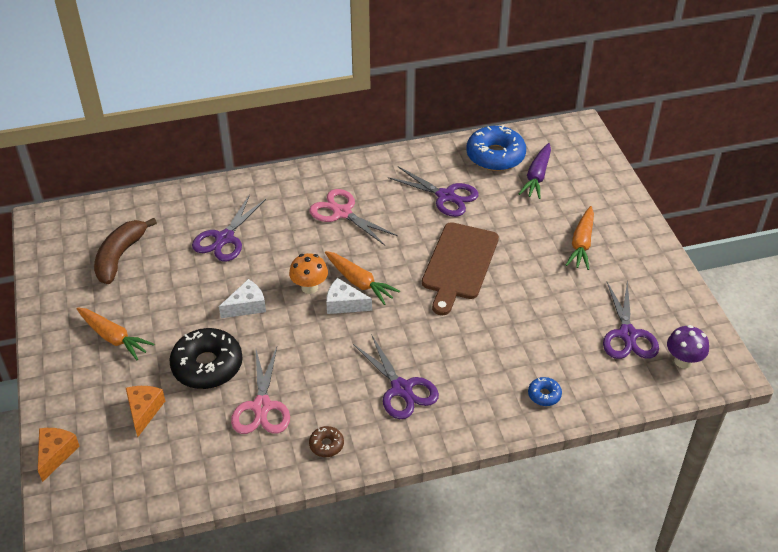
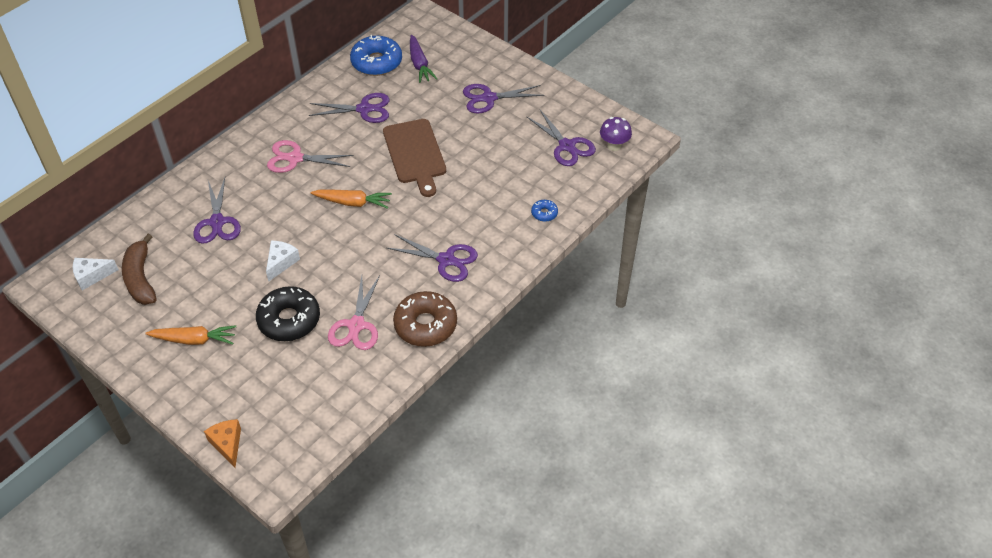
camera: 35 degrees left, 5 degrees up
(144, 411) = (269, 377): orange cheese -> none
(262, 406) = (356, 325): pink scissors -> pink scissors turned 45 degrees clockwise
(309, 287) = (318, 225): orange mushroom -> none
(326, 445) = (425, 325): brown donut -> brown donut, size x2.18
(344, 304) = (355, 224): white cheese -> white cheese (92, 276)
(581, 243) = (489, 98): orange carrot -> purple scissors

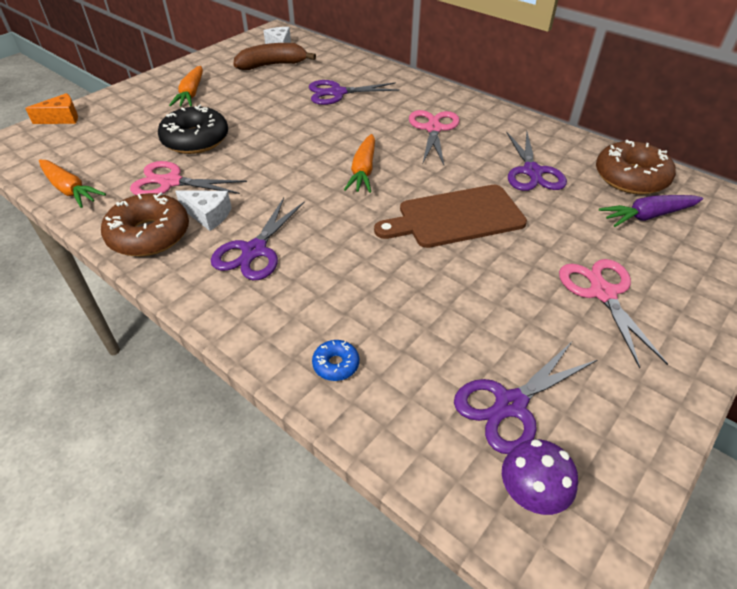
camera: 90 degrees right, 5 degrees down
(281, 262) = (276, 130): white cheese -> white cheese (208, 215)
(360, 396) = (69, 189): none -> orange carrot
(376, 62) = (630, 178): blue donut -> brown donut
(489, 98) = (602, 293): purple scissors -> pink scissors

